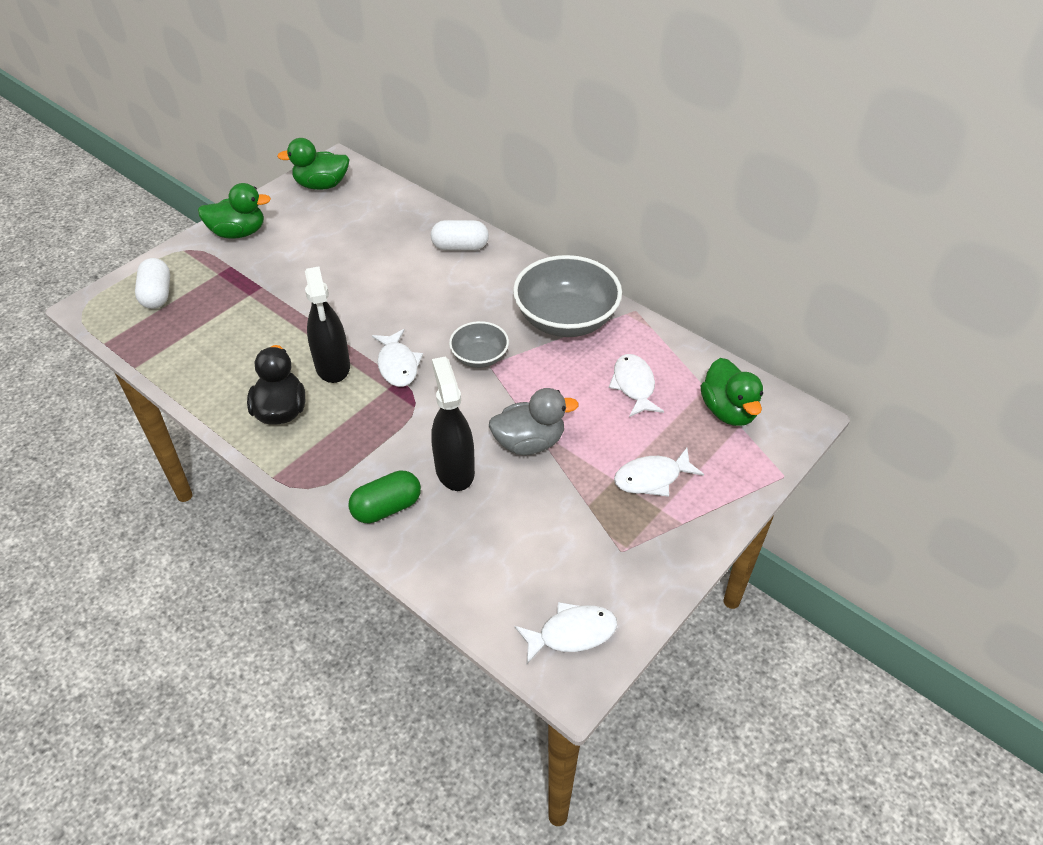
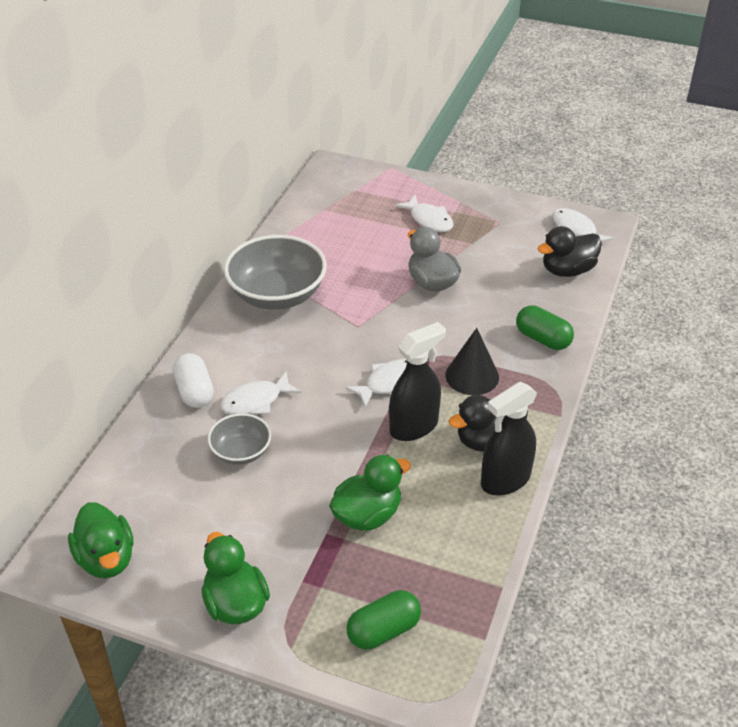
camera: 110 degrees left, 5 degrees down
(157, 295) = (383, 630): white capsule -> green capsule
(369, 428) = (472, 376): none -> black cone
(454, 470) = (483, 314): black spray bottle -> black spray bottle (505, 480)
(479, 357) = (351, 334): grey bowl -> grey bowl (241, 452)
(492, 585) = (567, 270): none -> black duck
(634, 386) = (340, 243): white fish -> white fish (256, 401)
(728, 411) = (342, 196): green duck -> green duck (367, 515)

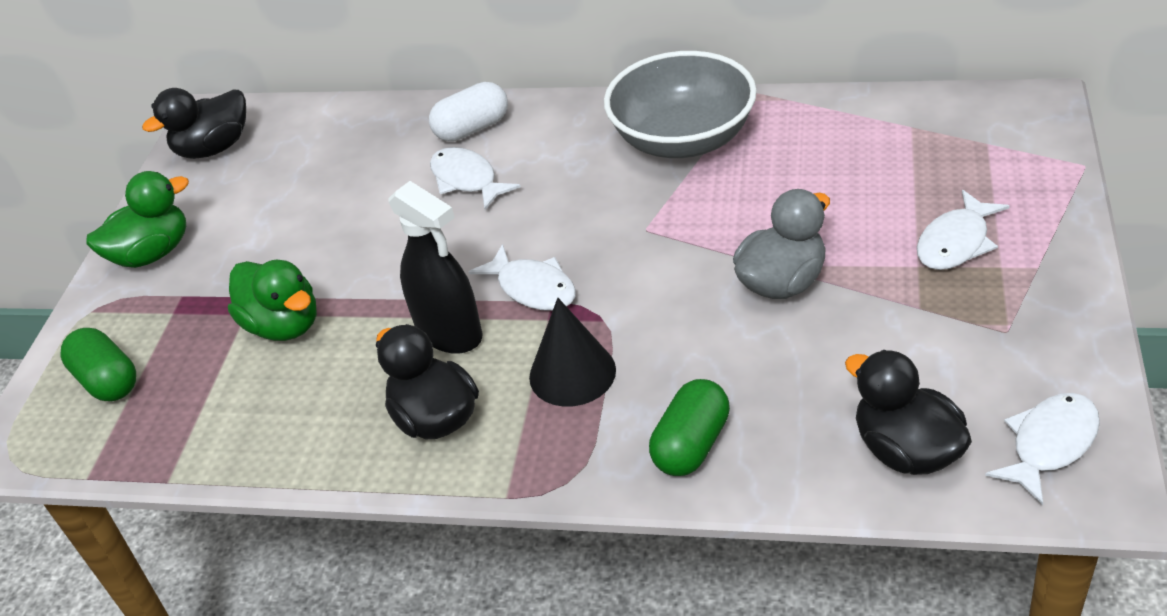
camera: 85 degrees right, 0 degrees up
(106, 559) = (214, 148): green duck -> black duck
(241, 452) = (378, 193): grey bowl -> none
(505, 480) = (359, 451): black spray bottle -> none

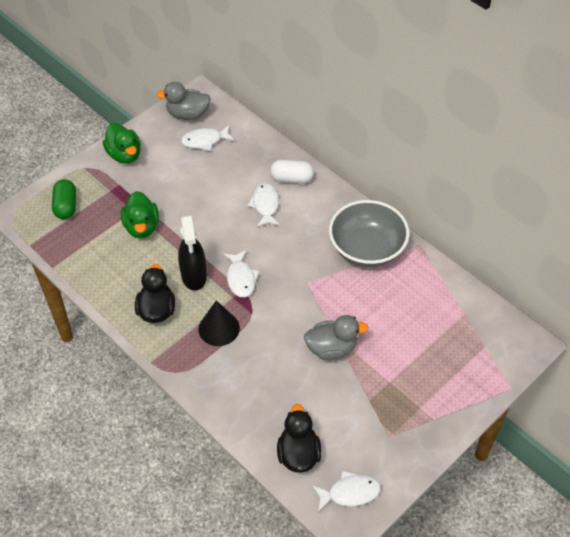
camera: 30 degrees right, 10 degrees up
(152, 253) = (124, 155): green duck -> green duck turned 60 degrees clockwise
(214, 148) = (188, 114): black duck -> grey duck
(691, 445) = (229, 391): green capsule -> none
(956, 242) = (416, 383): white fish -> white fish (205, 141)

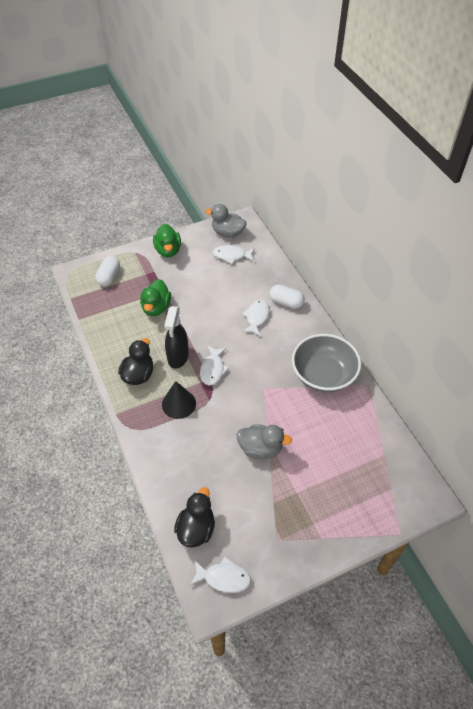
camera: 20 degrees right, 0 degrees up
(66, 206) = (109, 277): green capsule -> white capsule

